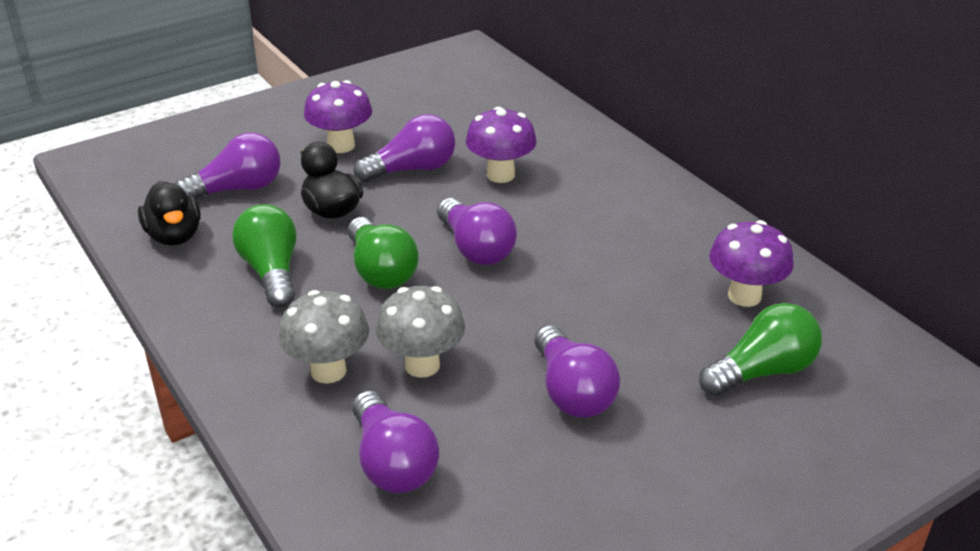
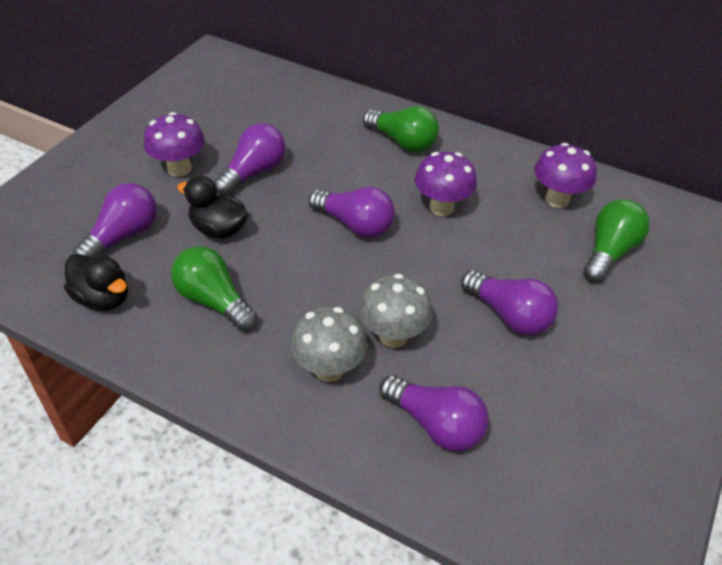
camera: 30 degrees left, 10 degrees up
(381, 271) = (300, 268): green light bulb -> green light bulb (402, 142)
(500, 175) = (324, 156): purple mushroom -> purple mushroom (441, 207)

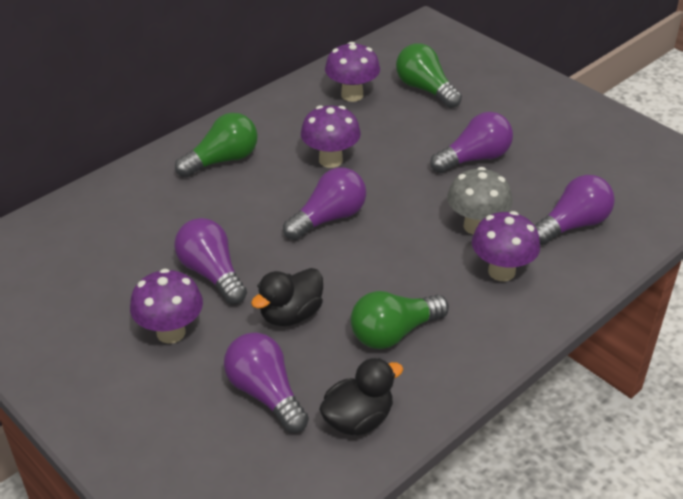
camera: 70 degrees left, 5 degrees down
(329, 369) = (501, 271): grey mushroom -> purple mushroom

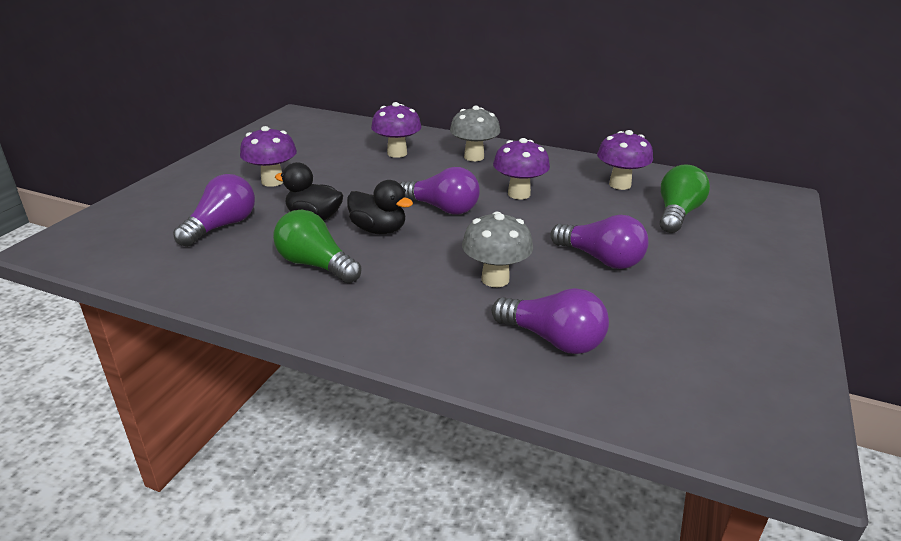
camera: 65 degrees right, 10 degrees down
(211, 273) = (342, 181): purple light bulb -> none
(222, 160) = (474, 157): green light bulb -> grey mushroom
(358, 419) = (204, 269): black duck -> black duck (378, 230)
(501, 271) = (437, 306): purple mushroom -> purple mushroom (397, 153)

